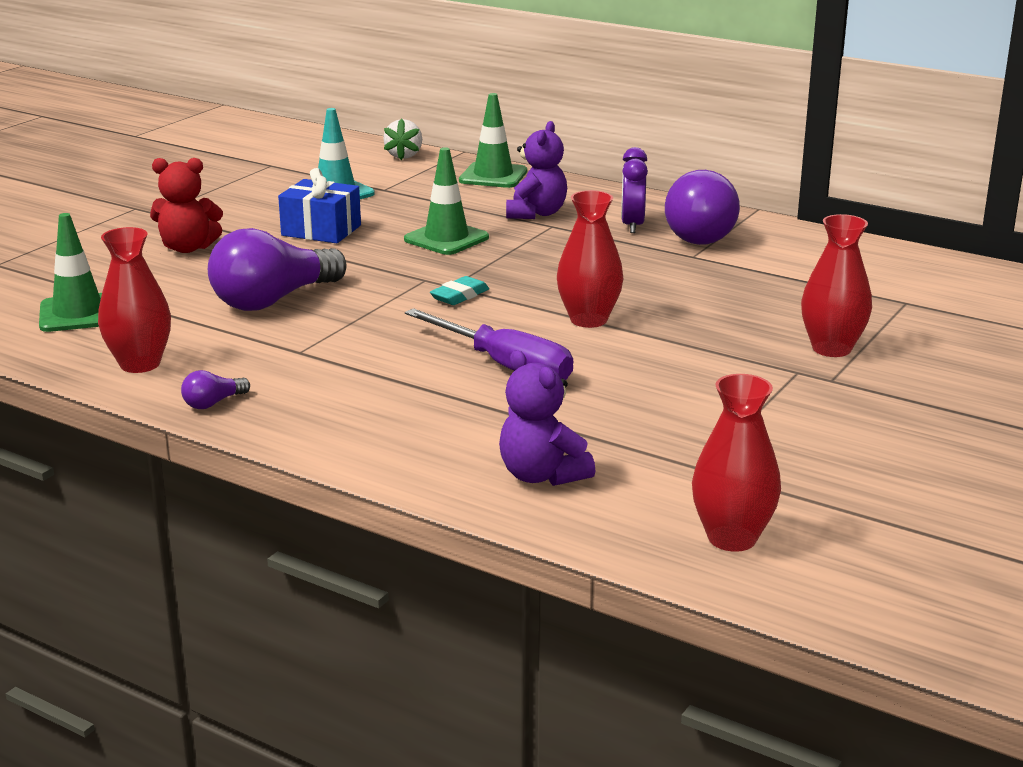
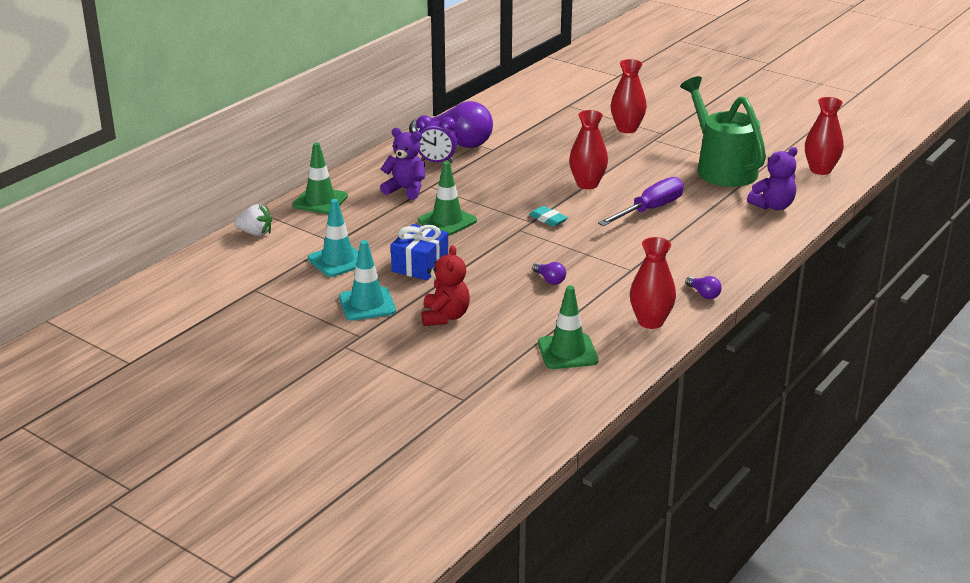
camera: 85 degrees left, 5 degrees up
(227, 211) = (367, 304): none -> turquoise traffic cone
(274, 300) = (549, 280): purple light bulb -> purple light bulb, size x0.41
(695, 430) = (721, 168): none -> green watering can

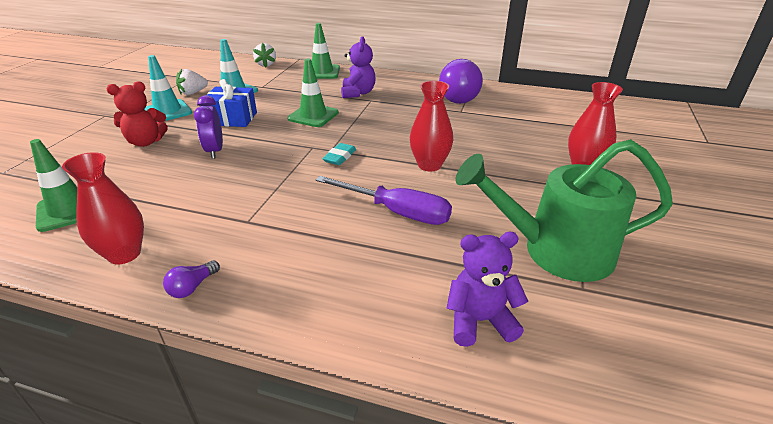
camera: 70 degrees right, 5 degrees up
(318, 287) = (193, 93): none -> white strawberry
(436, 162) = (415, 95): purple clock -> purple clock (215, 151)
(549, 280) = (216, 177): purple light bulb -> none
(721, 168) = (555, 251): green watering can -> green watering can turned 135 degrees counterclockwise
(773, 206) = (479, 321): purple teddy bear -> purple teddy bear turned 135 degrees clockwise
(820, 170) = (660, 366): red vase -> none

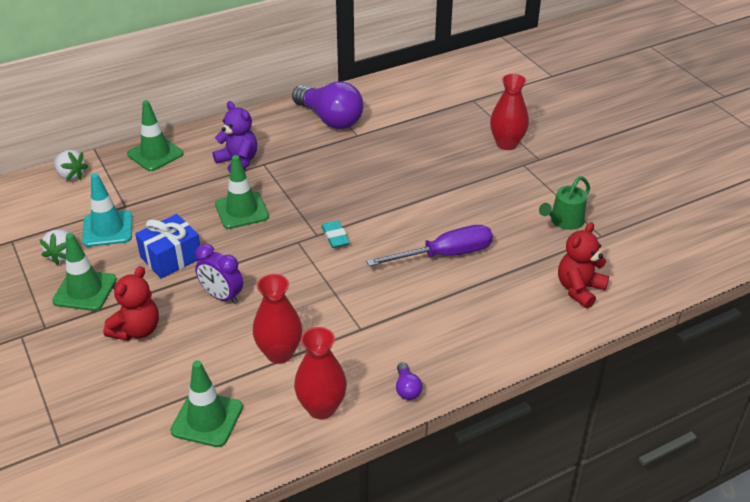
camera: 45 degrees left, 5 degrees up
(167, 111) = (85, 290): turquoise traffic cone -> green traffic cone
(429, 165) = (410, 203): red vase -> red vase (279, 353)
(479, 321) = (579, 289): purple teddy bear -> red teddy bear
(555, 251) = (564, 221): green watering can -> green watering can, size x0.51

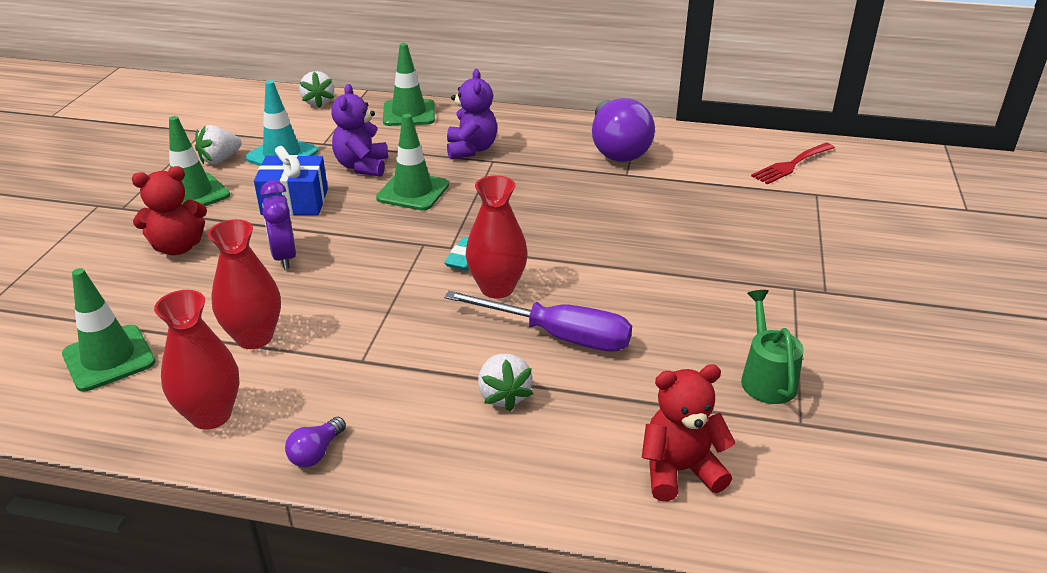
camera: 40 degrees right, 5 degrees down
(180, 209) = (362, 166): none -> purple teddy bear
(440, 86) = (791, 165): none -> red fork
(459, 302) = (503, 395): none -> white strawberry
(507, 144) = (801, 256): red vase -> red vase (497, 288)
(564, 221) = (766, 378): green watering can -> green watering can turned 90 degrees clockwise

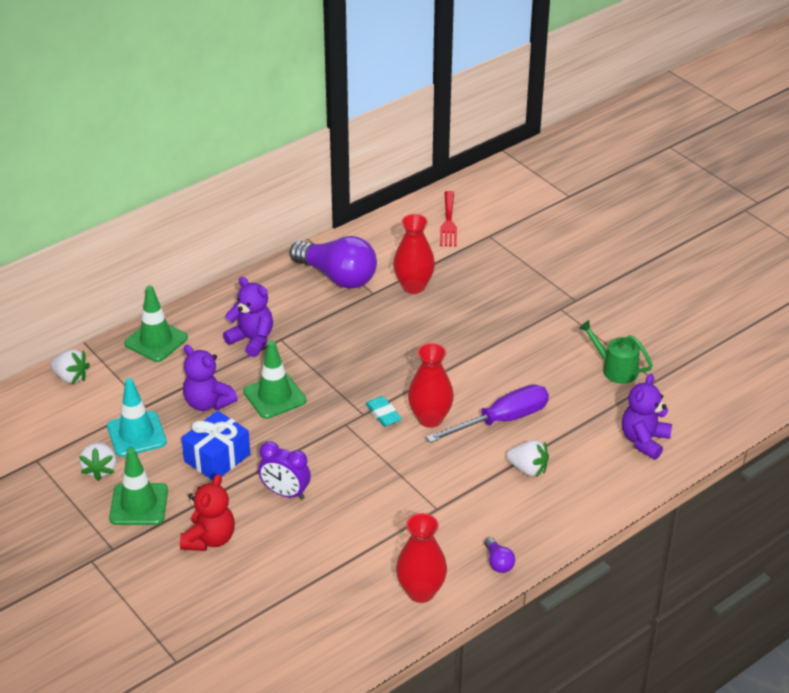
camera: 50 degrees left, 5 degrees up
(109, 358) = (312, 617): green traffic cone -> none
(254, 337) = (363, 544): red vase -> red vase (413, 286)
(680, 470) = (644, 440): red teddy bear -> purple teddy bear

